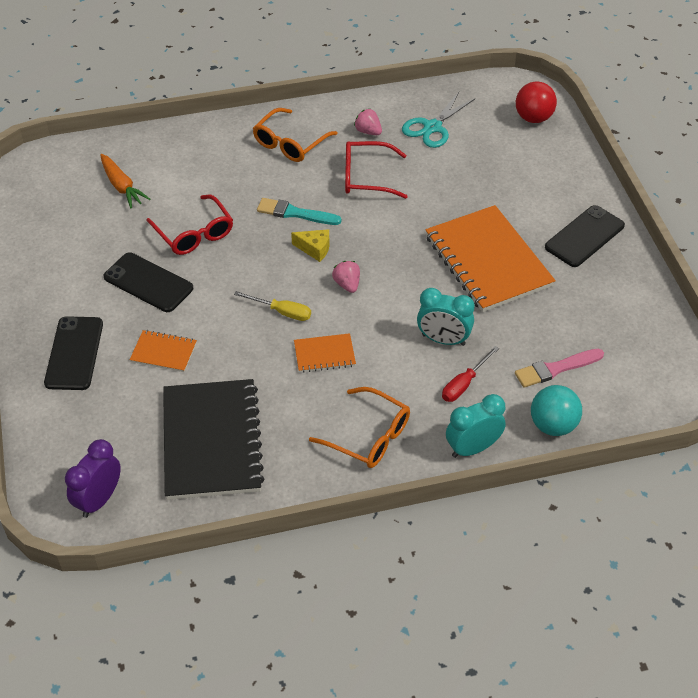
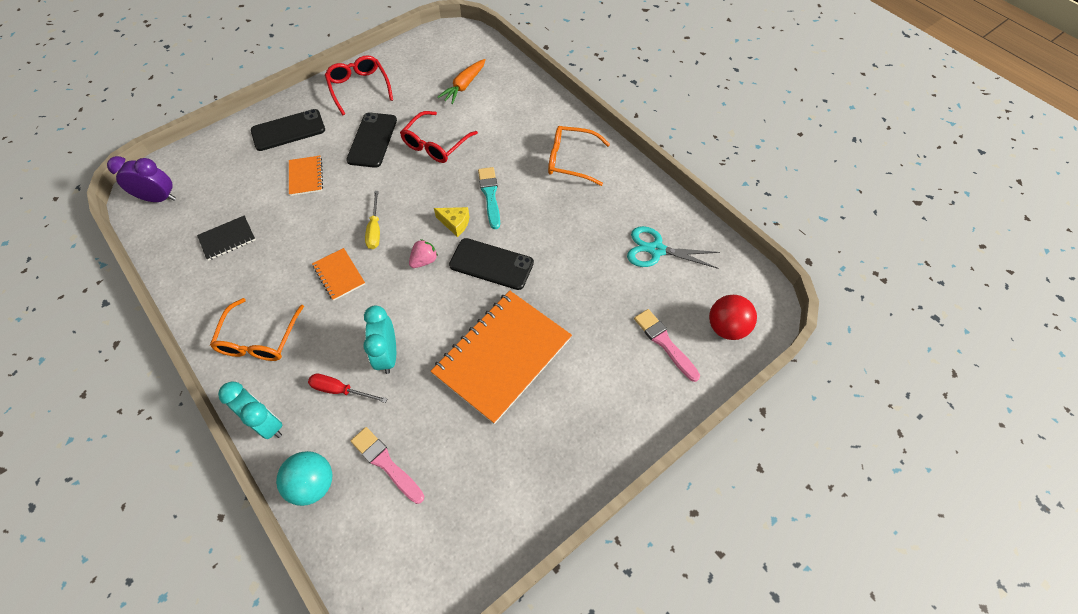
camera: 65 degrees right, 10 degrees up
(211, 441) = (227, 239): black notebook -> black notebook, size x0.46
(314, 249) = (455, 223): yellow cheese -> yellow cheese turned 60 degrees counterclockwise
(366, 177) = (560, 226): red glasses -> red glasses (359, 87)
(368, 131) = (619, 206): pink strawberry -> none
(528, 158) = (664, 343): none -> pink brush
(584, 236) = (579, 432): black phone -> black phone (491, 264)

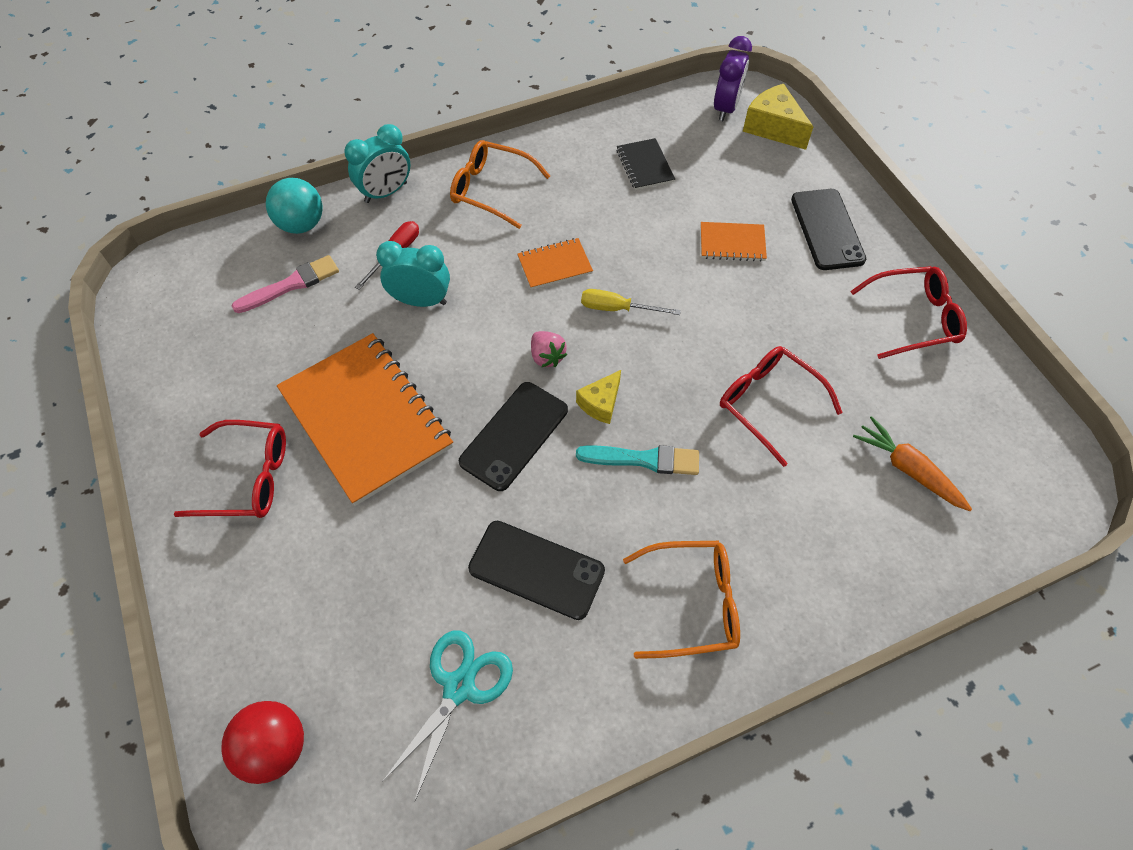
camera: 105 degrees right, 0 degrees up
(183, 168) = (773, 128): none -> yellow cheese
(372, 140) = (791, 323): black phone -> black phone (536, 569)
(570, 160) = (693, 603): orange glasses -> orange glasses turned 60 degrees clockwise
(571, 417) = (248, 478): none -> red glasses
(664, 343) = (293, 636): pink brush -> none

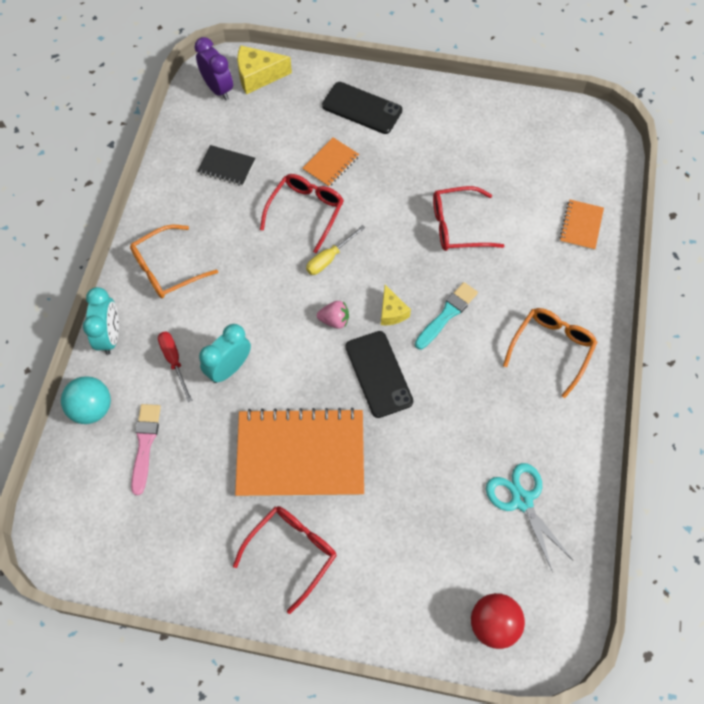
camera: 55 degrees left, 5 degrees up
(536, 569) = (477, 416): black phone -> none
(555, 265) = (266, 271): orange notebook -> orange notebook (581, 226)
(908, 469) = (547, 190): orange carrot -> none
(914, 318) = (457, 115): red glasses -> red glasses (306, 211)

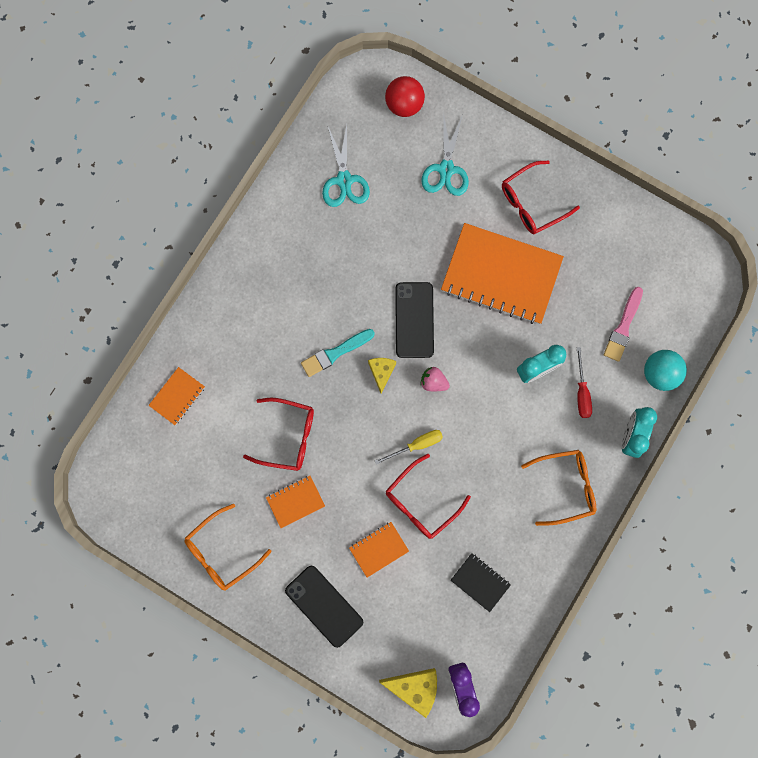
camera: 160 degrees left, 15 degrees up
(409, 557) = (446, 169): none -> turquoise scissors
(424, 176) = (295, 502): none -> orange notebook
(551, 348) = (261, 291): orange glasses -> orange glasses (221, 552)

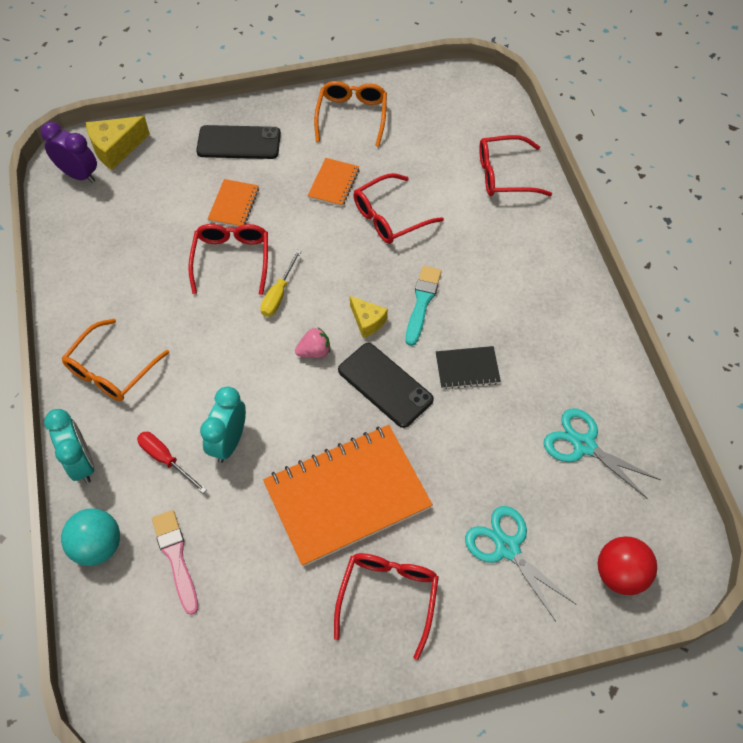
camera: 135 degrees right, 20 degrees down
(177, 396) = (504, 175): orange notebook -> red glasses
(480, 582) = (126, 246): black notebook -> black notebook (467, 368)

